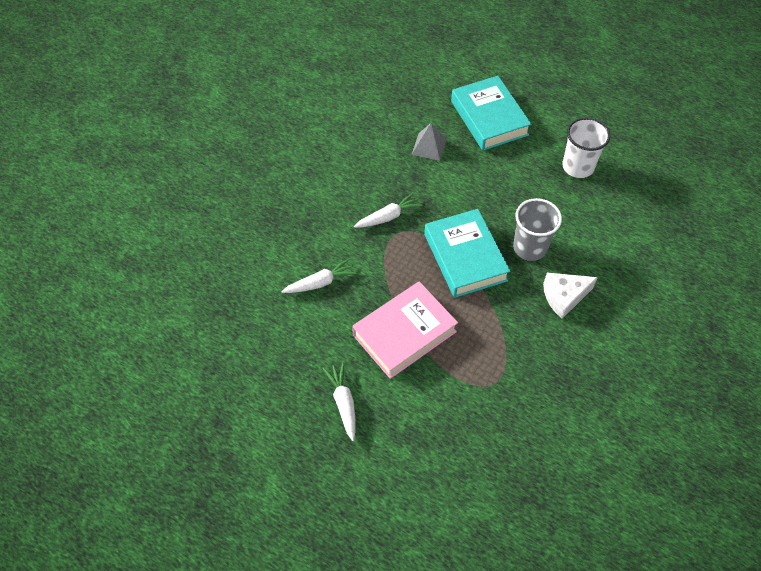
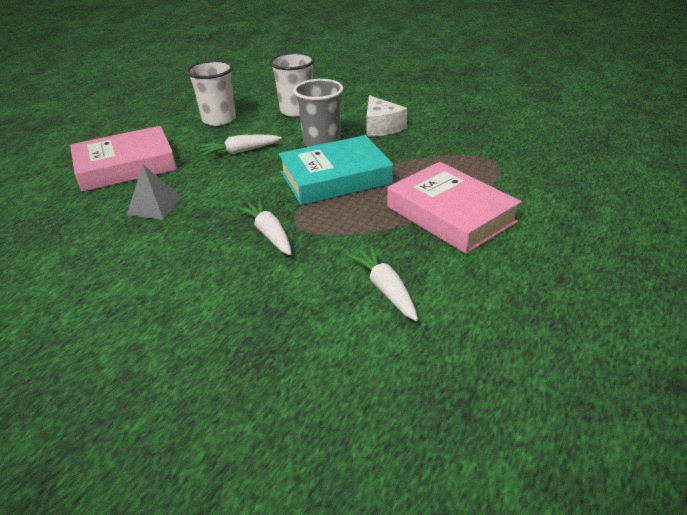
camera: 90 degrees left, 20 degrees down
(343, 403) = (569, 256): white carrot -> white carrot (240, 151)
(489, 118) = (126, 166): turquoise book -> pink book
(600, 226) = (296, 111): none -> white cup

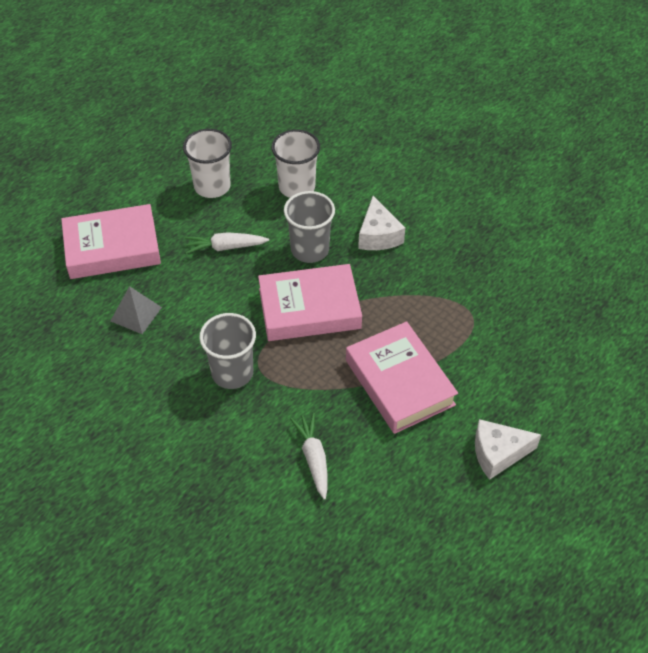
camera: 10 degrees right, 15 degrees up
(269, 233) = (232, 373): white carrot -> grey cup
(335, 178) = (309, 308): turquoise book -> pink book
(586, 252) = (498, 453): none -> white cheese

